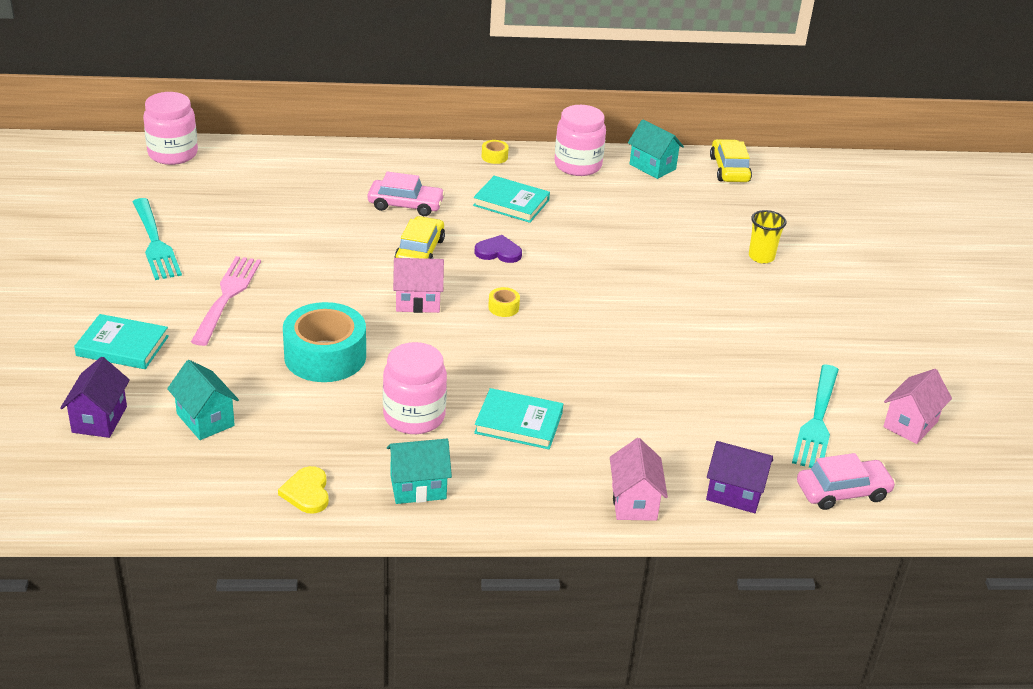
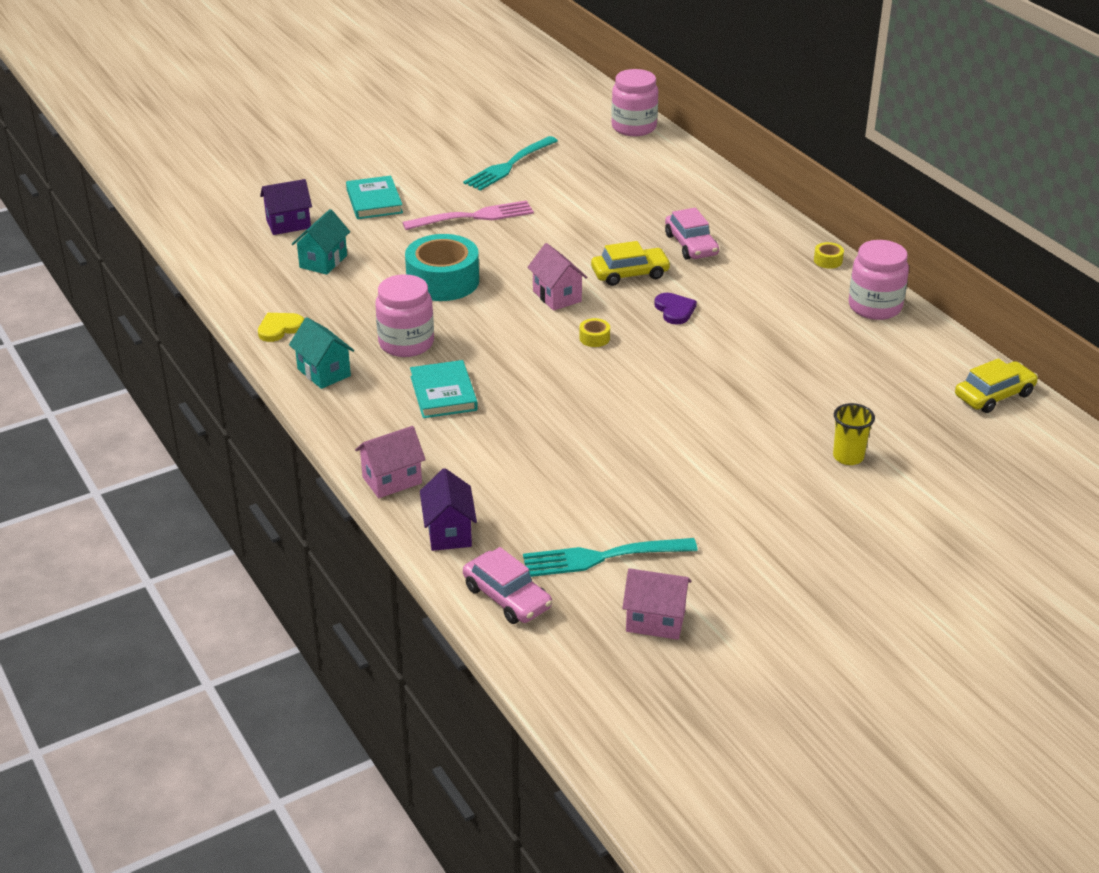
camera: 65 degrees right, 0 degrees up
(511, 203) = (761, 292): turquoise book -> none
(652, 167) = (932, 348): turquoise house -> none

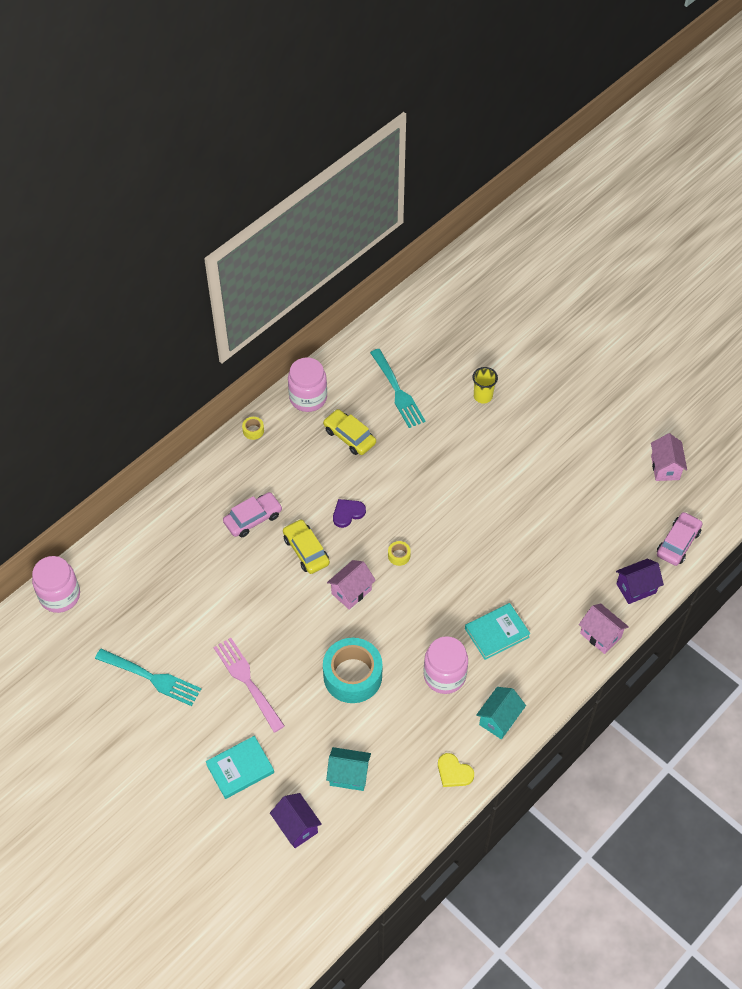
camera: 105 degrees left, 20 degrees up
(603, 557) = (624, 503): turquoise fork -> turquoise fork (397, 391)
(994, 395) = (393, 330): yellow car -> yellow car (349, 436)

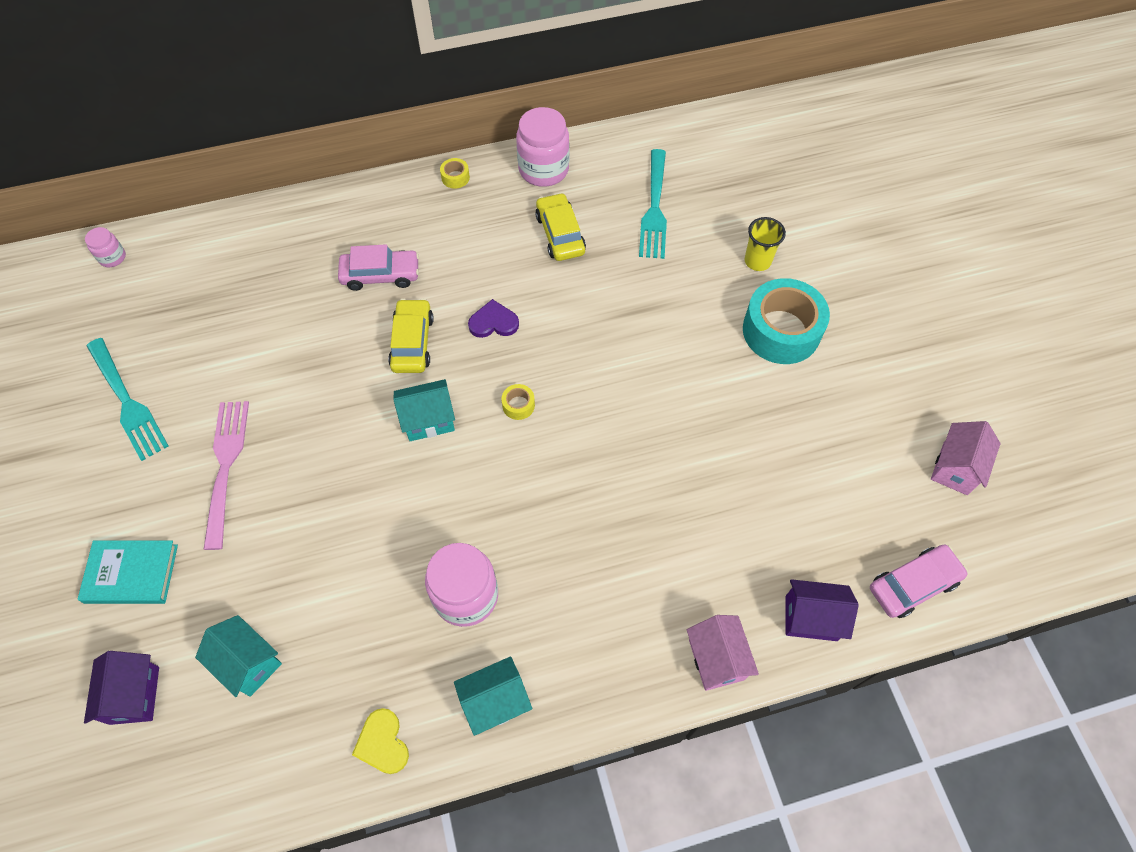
camera: 30 degrees right, 5 degrees up
(60, 595) = (112, 257): pink jar -> pink jar, size x0.51
(351, 591) = (428, 420): pink house -> turquoise house
(352, 676) = (352, 529): turquoise tape -> turquoise tape (781, 331)
(497, 633) = (574, 575): turquoise book -> none

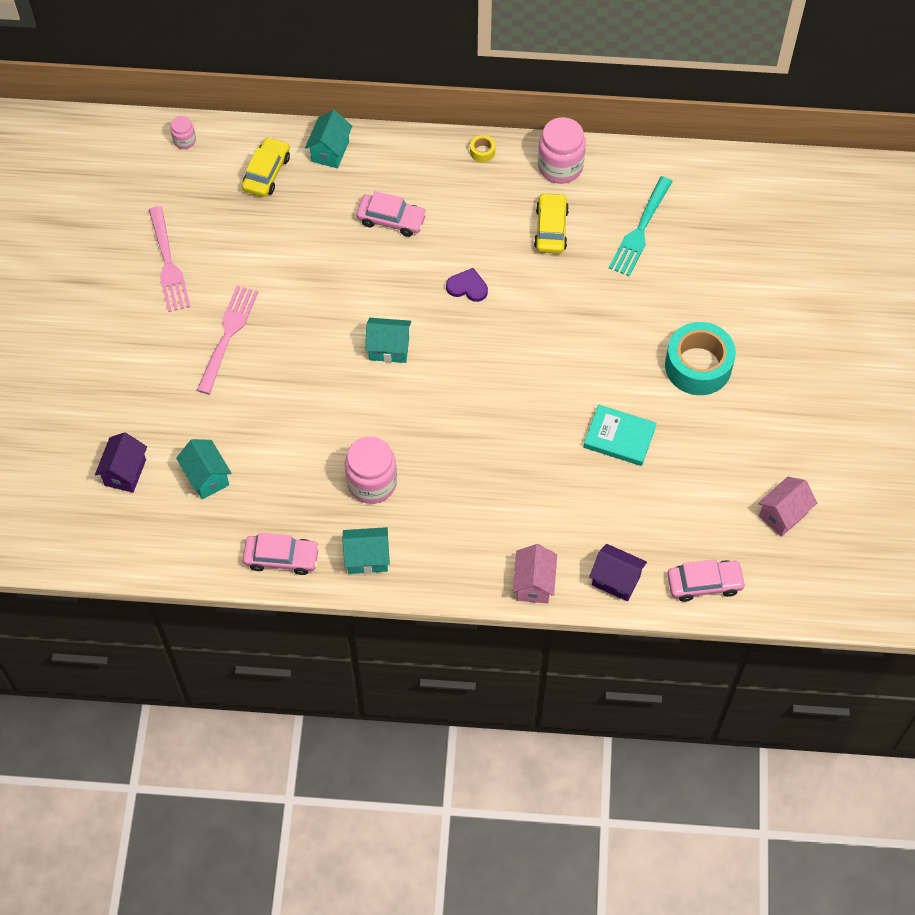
camera: 20 degrees right, 0 degrees up
(126, 401) = (168, 263): turquoise fork -> pink fork
(131, 573) = (142, 391): turquoise book -> turquoise book (619, 437)
(287, 222) = (330, 151): none -> turquoise house
(382, 743) = (281, 558): yellow heart -> pink car
(412, 342) = (397, 283): yellow car -> yellow car (266, 173)
(518, 405) = (462, 359): yellow tape -> none
(757, 261) = (707, 302): yellow cup -> none

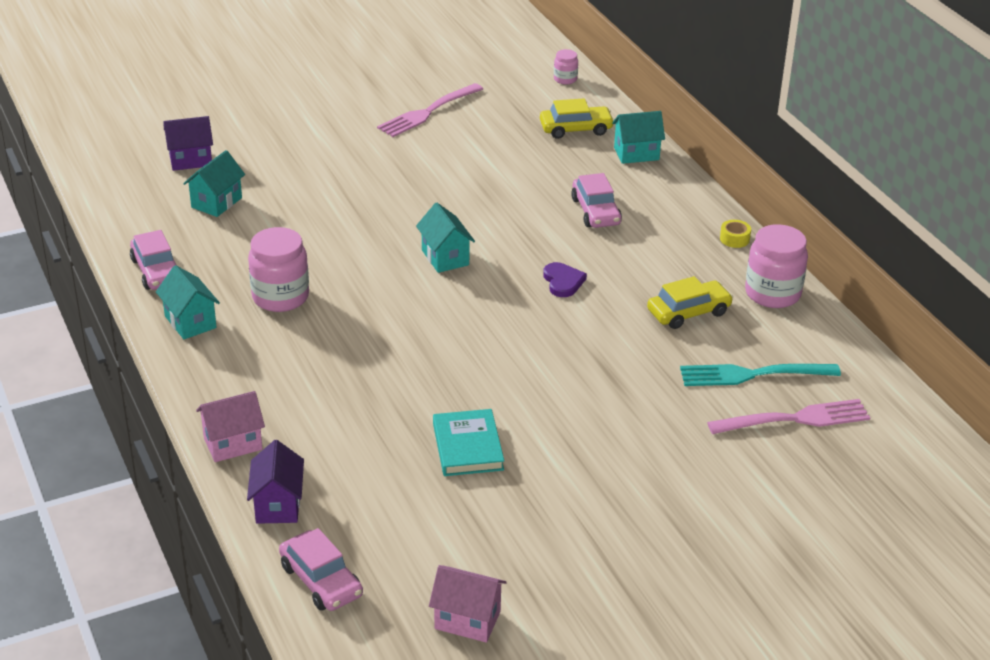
camera: 60 degrees right, 25 degrees down
(228, 336) = (378, 165): pink fork -> pink fork (794, 419)
(698, 366) = (615, 478): turquoise tape -> none

